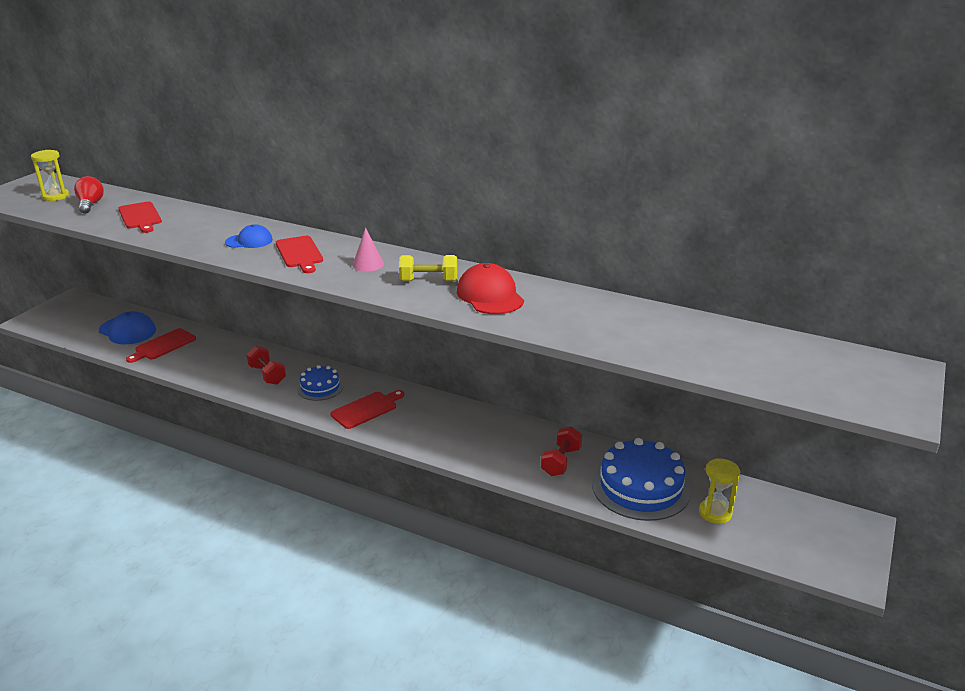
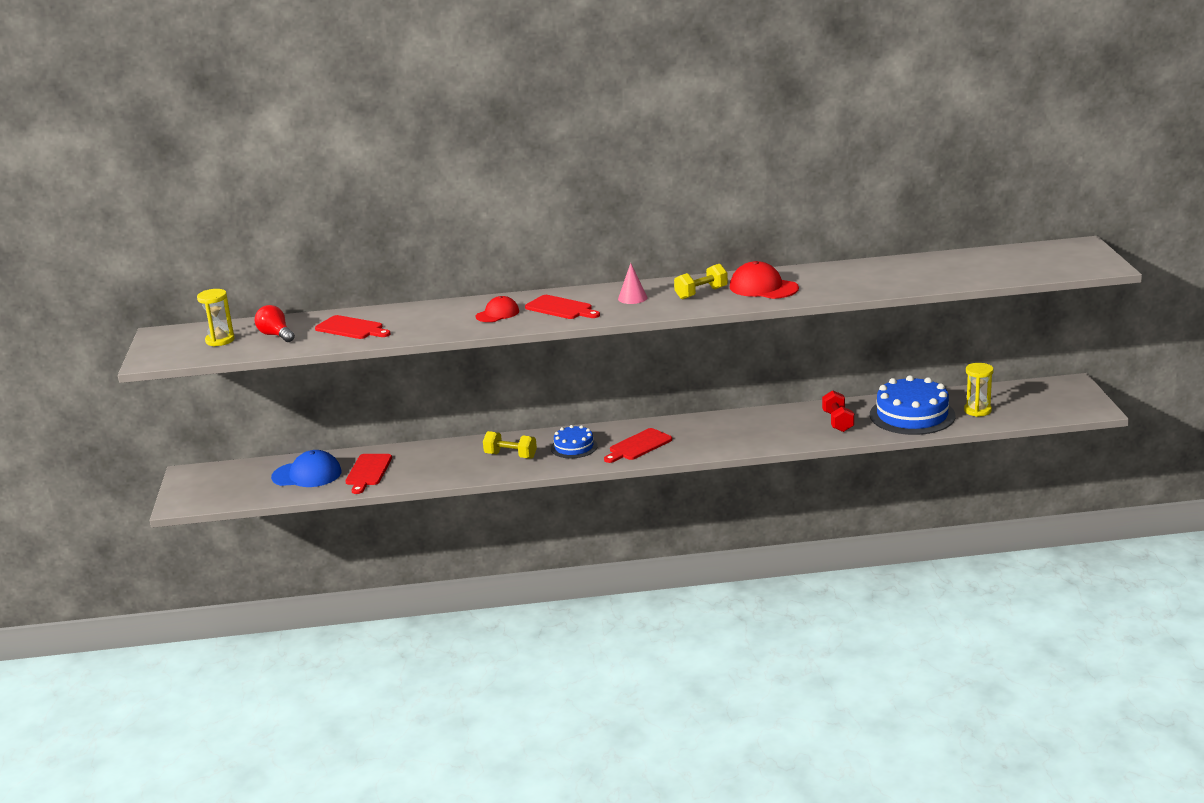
camera: 30 degrees left, 5 degrees down
(249, 241) = (497, 314): blue cap -> red cap
(267, 375) = (510, 456): red dumbbell -> yellow dumbbell
(366, 409) = (638, 446): red cutting board -> red cutting board turned 150 degrees counterclockwise

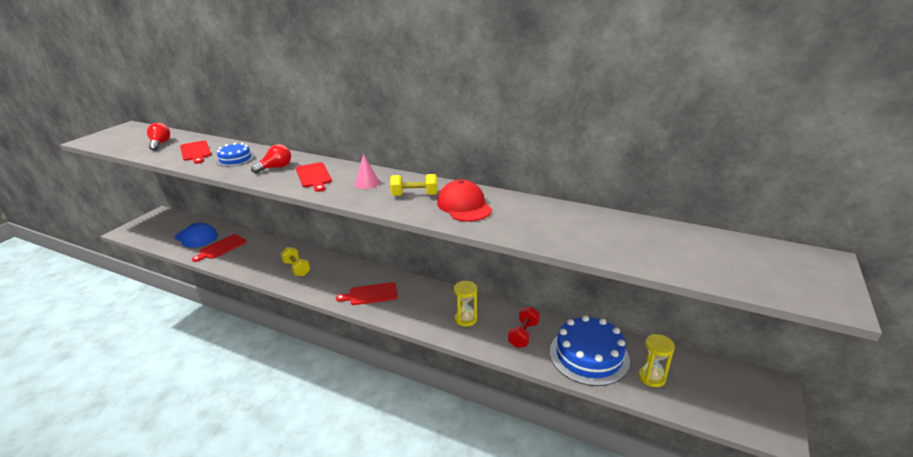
camera: 30 degrees right, 5 degrees up
(220, 340) = (135, 139): yellow hourglass -> yellow hourglass (466, 319)
(497, 314) = (276, 168): red cap -> red light bulb
(574, 447) = (336, 277): blue cake -> blue cake (235, 159)

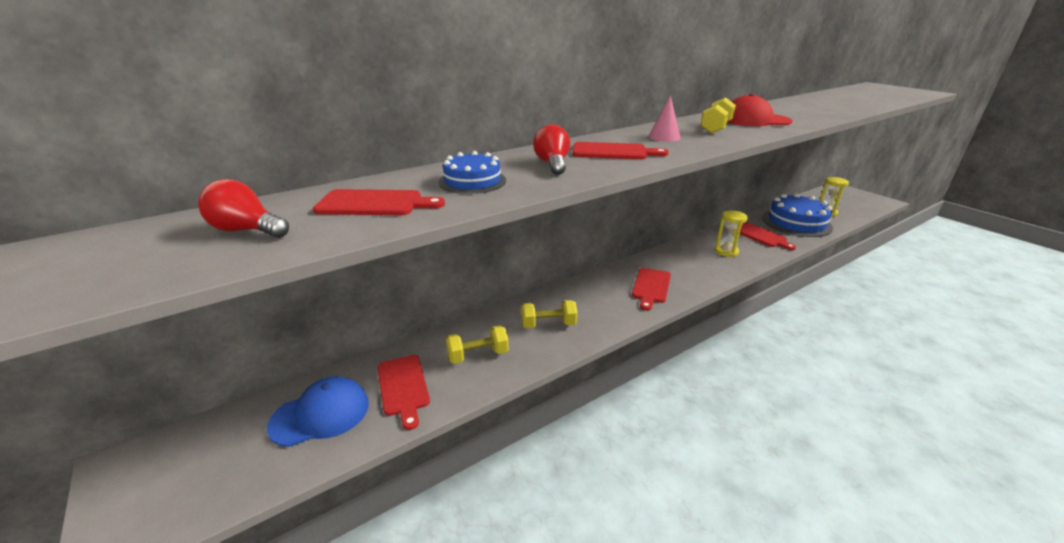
camera: 60 degrees left, 0 degrees up
(255, 257) = (478, 355): none -> yellow dumbbell
(523, 335) = (761, 236): red dumbbell -> red cutting board

